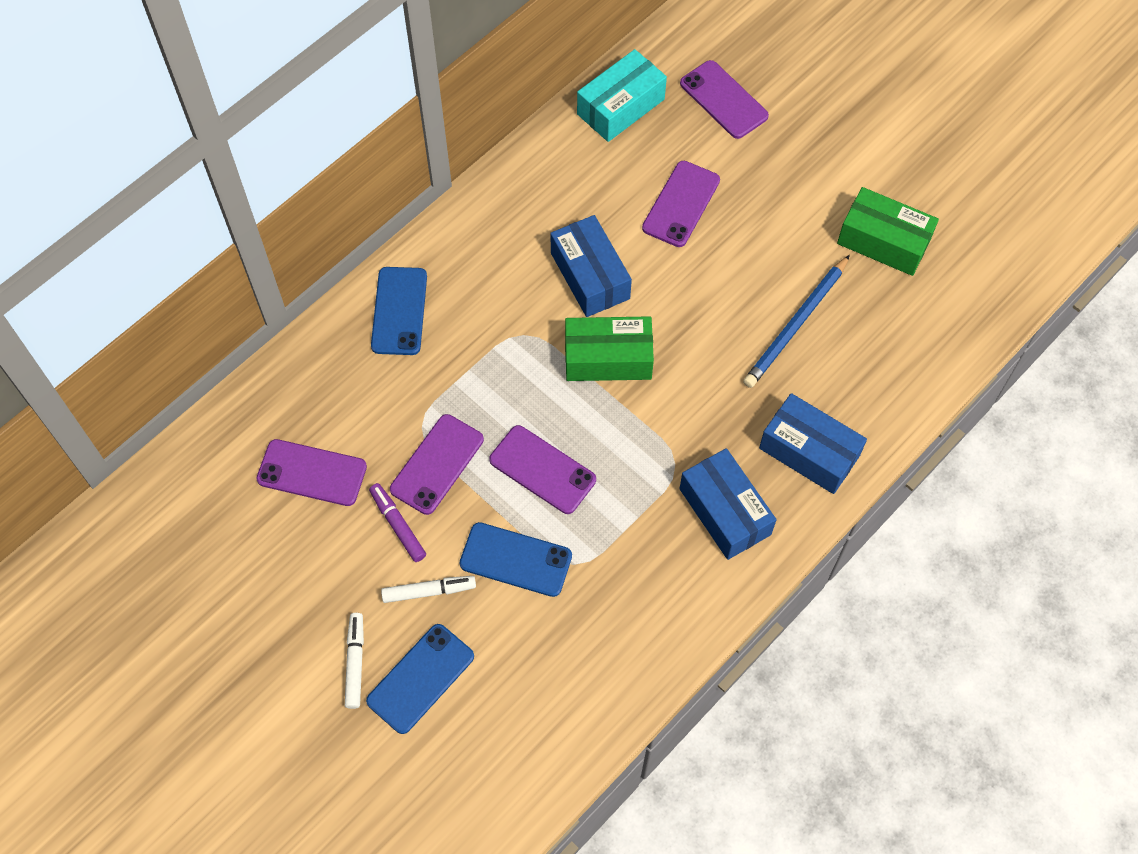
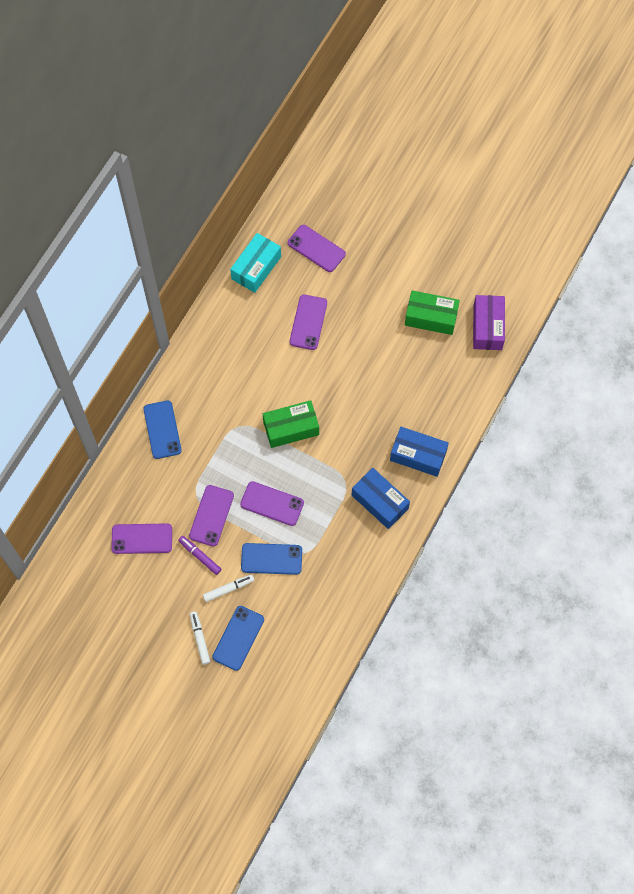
camera: 15 degrees left, 5 degrees up
(590, 276) = (267, 380): blue box -> none
(796, 324) = (393, 381): blue pencil -> none
(974, 278) = (487, 327): none -> purple box

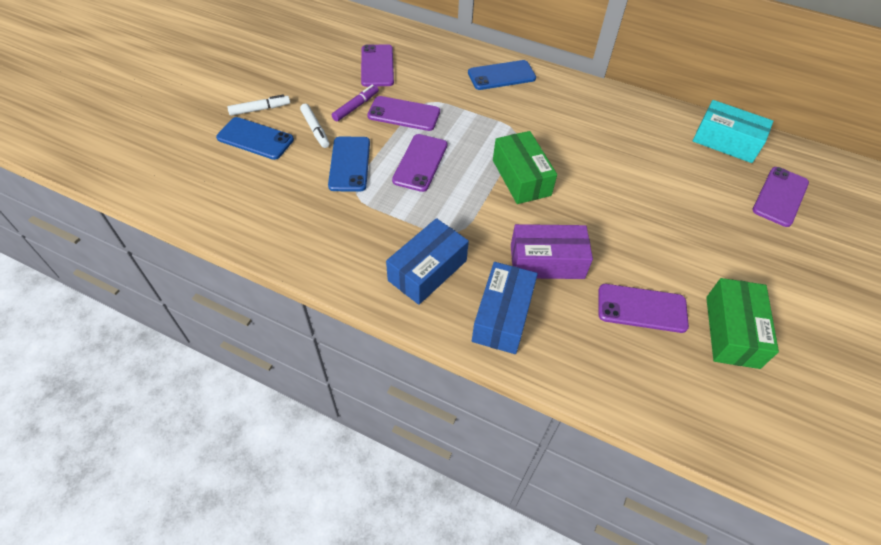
camera: 85 degrees right, 15 degrees down
(308, 322) = (671, 191): purple phone -> purple phone (642, 308)
(487, 327) = (746, 416): purple box -> purple box (547, 261)

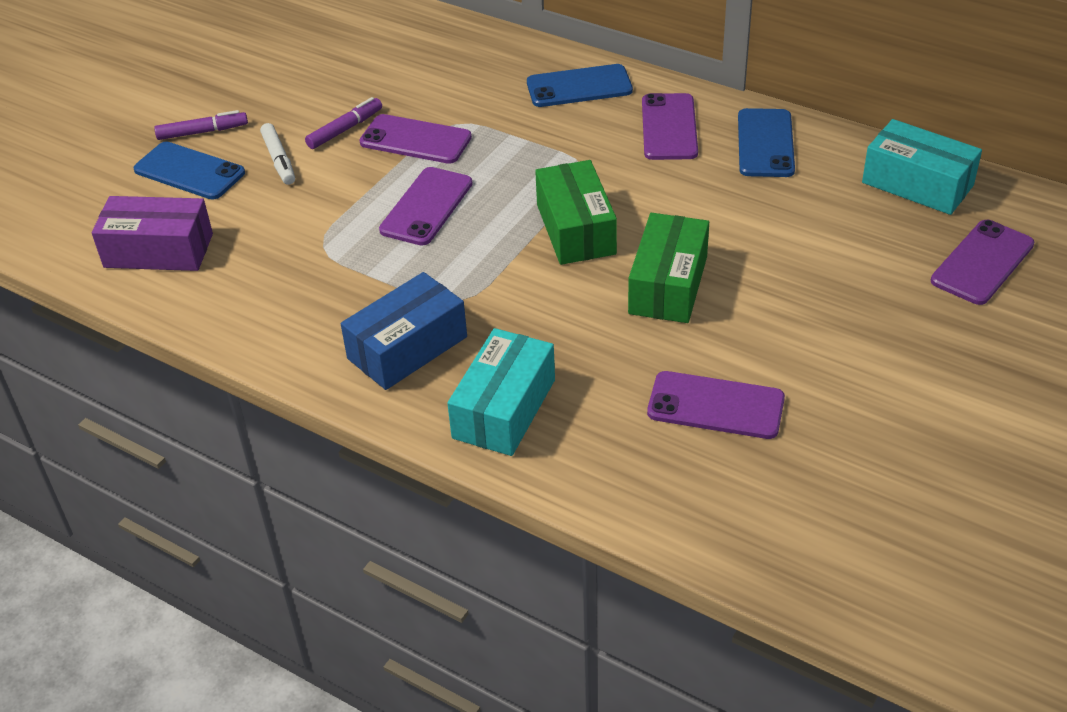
camera: 10 degrees right, 10 degrees down
(260, 109) = (202, 132): white marker -> purple marker
(350, 164) = (321, 207): blue phone -> blue phone (765, 143)
(377, 66) = (388, 72): purple phone -> purple phone (669, 127)
(502, 316) = (504, 409): blue box -> turquoise box
(547, 261) = (587, 341): purple box -> purple box (158, 250)
(732, 331) = (846, 440): green box -> green box (668, 285)

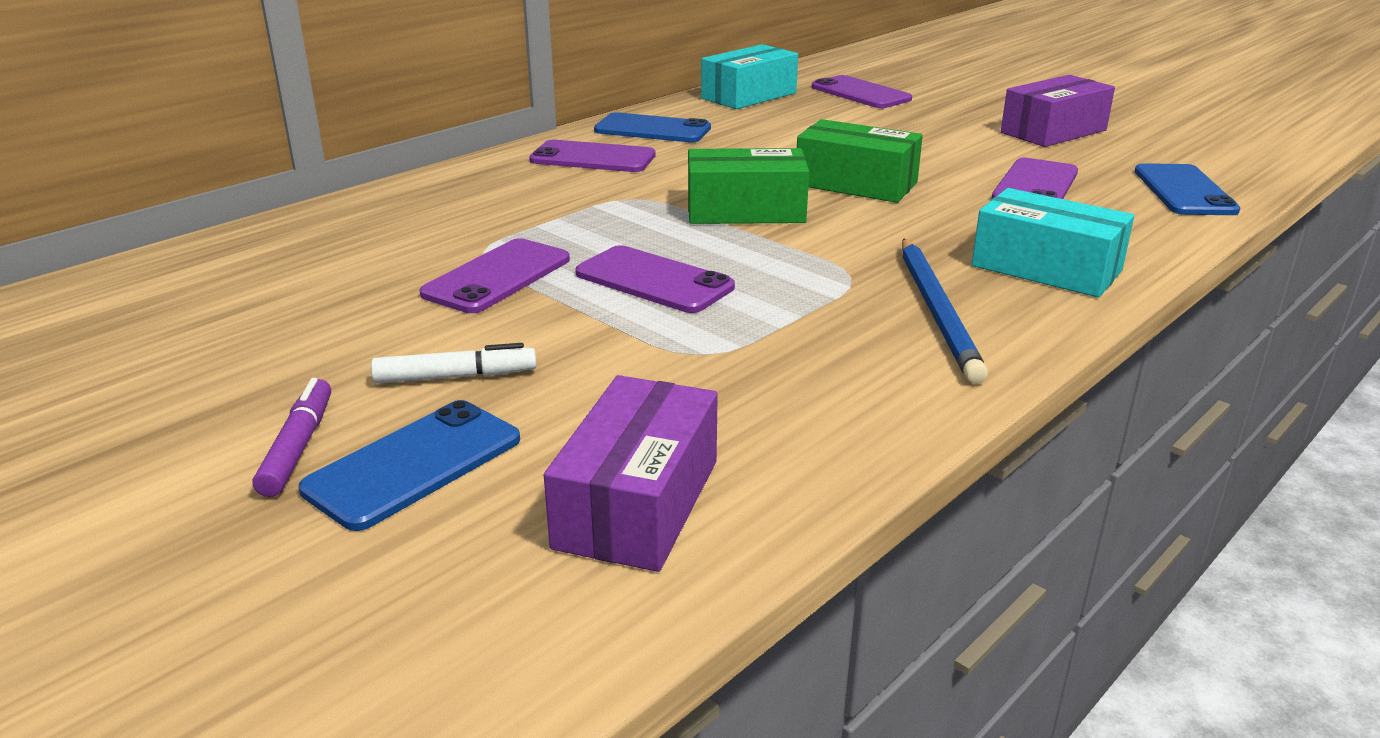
camera: 80 degrees left, 15 degrees down
(345, 129) = (423, 321): purple marker -> none
(407, 348) = (937, 311): blue box -> blue pencil
(579, 87) = (474, 185): blue phone -> blue phone (1184, 191)
(917, 424) = (1053, 131): none -> purple box

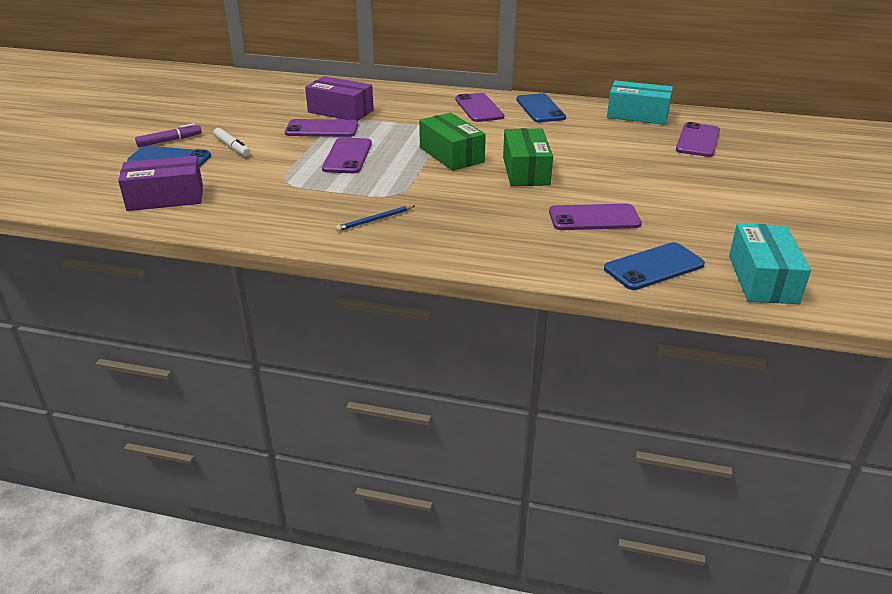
camera: 60 degrees right, 5 degrees up
(937, 311) = (375, 220): blue pencil -> blue pencil, size x0.54
(1046, 268) = (460, 239): turquoise box -> turquoise box (762, 279)
(1053, 131) = (717, 209): purple box -> purple box (340, 111)

